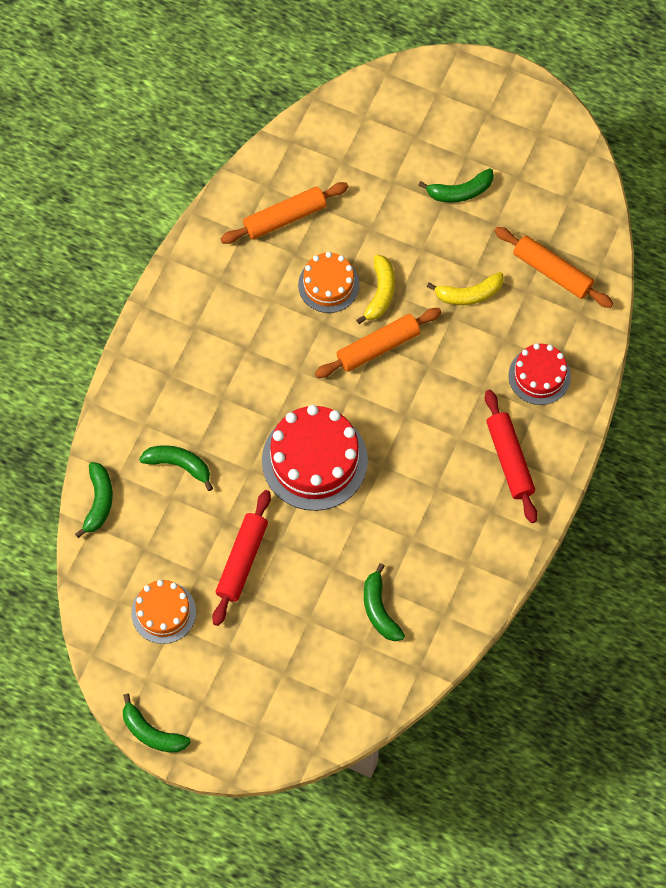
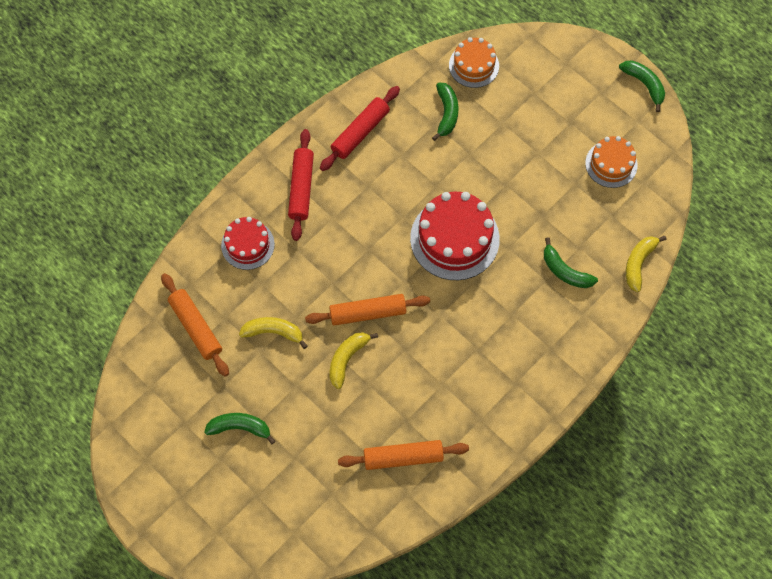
camera: 160 degrees left, 0 degrees up
(99, 502) = (638, 263): green banana -> yellow banana
(242, 561) = (538, 181): red rolling pin -> red rolling pin (360, 132)
(328, 285) = (388, 381): orange cake -> orange cake (474, 65)

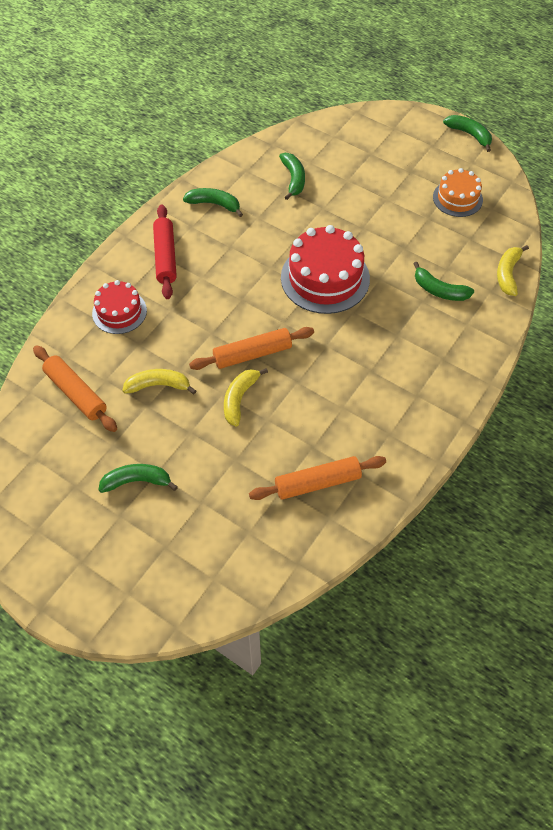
camera: 10 degrees left, 10 degrees down
(360, 132) = (214, 204): red rolling pin -> green banana
(474, 65) = (310, 140): orange cake -> none

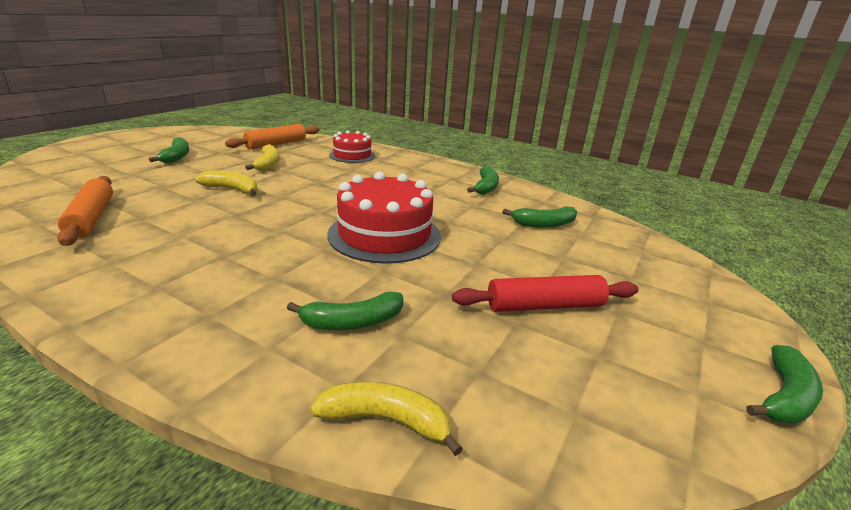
camera: 85 degrees right, 30 degrees down
(165, 257) = (413, 169): red rolling pin -> red rolling pin (544, 306)
(252, 354) = (284, 196): orange rolling pin -> none
(439, 290) = (353, 322): green banana -> green banana turned 135 degrees counterclockwise
(457, 198) = (582, 362): orange cake -> none

